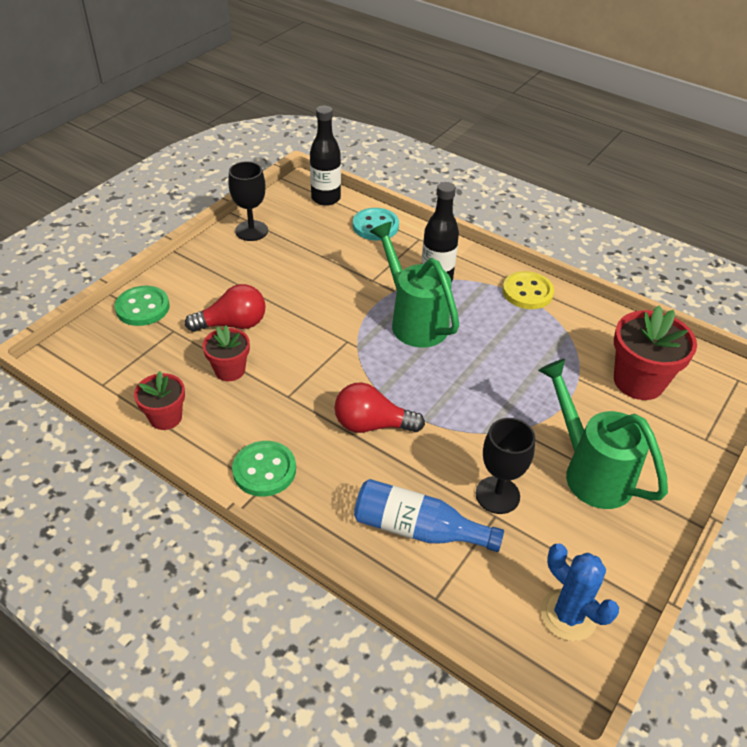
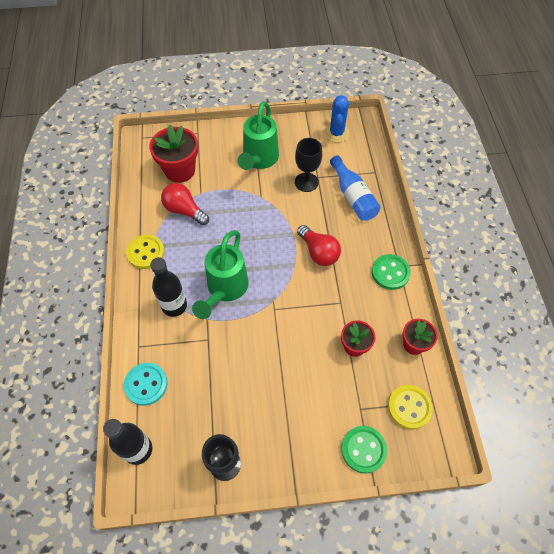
camera: 130 degrees left, 15 degrees up
(123, 363) = (409, 407): none -> yellow button
(233, 324) = (322, 380): red light bulb -> red light bulb (184, 210)

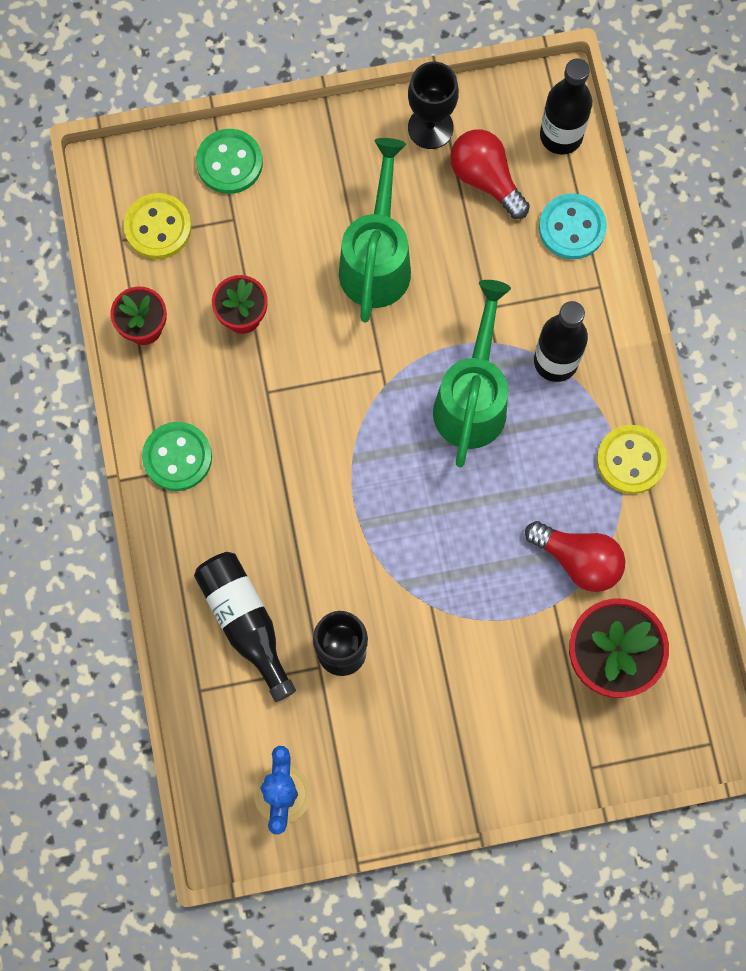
camera: 175 degrees right, 15 degrees up
(259, 160) = (446, 701): green watering can -> green watering can (377, 259)
(318, 252) = (309, 488): red light bulb -> red light bulb (486, 179)
(353, 196) = (245, 623): blue bottle -> black bottle

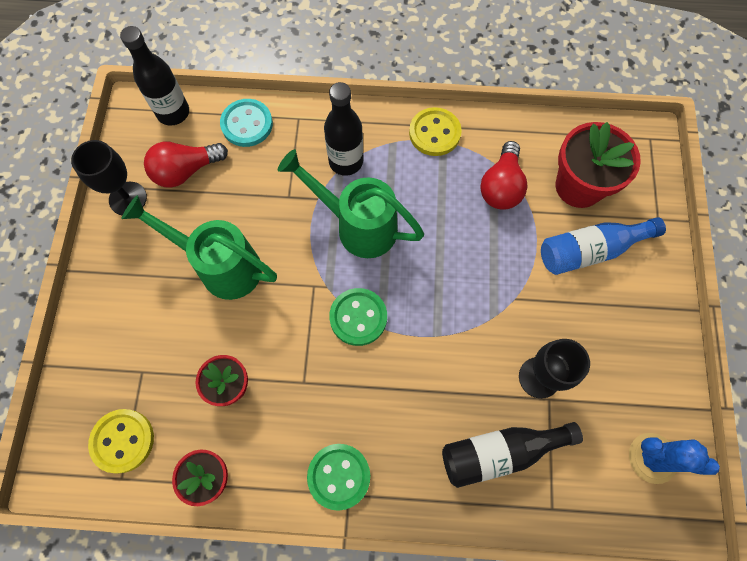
camera: 75 degrees left, 5 degrees down
(229, 163) = (90, 362): green button -> green button (358, 317)
(520, 686) = (590, 250): none -> blue bottle
(578, 560) = (501, 186): red light bulb -> red light bulb turned 150 degrees clockwise

